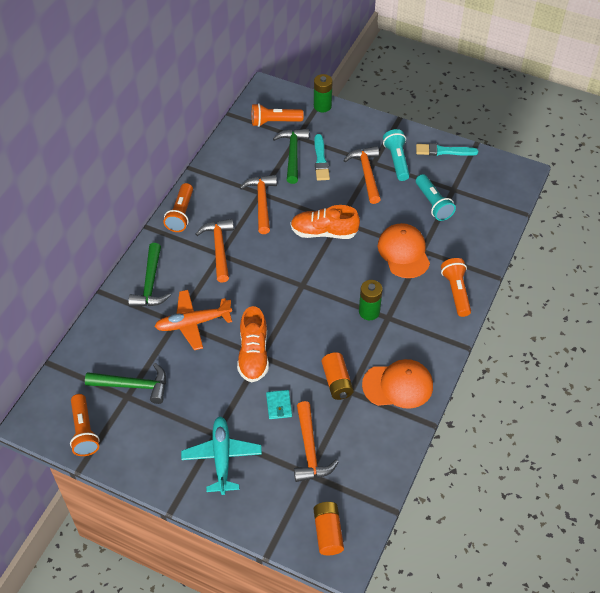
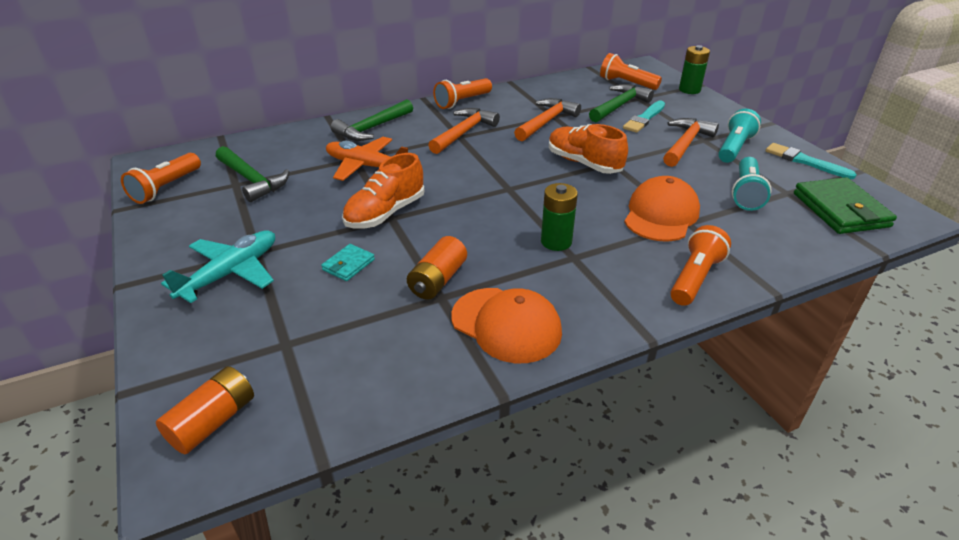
camera: 40 degrees right, 15 degrees down
(309, 450) = (320, 322): orange hammer -> none
(487, 188) = (840, 210): none -> green wallet

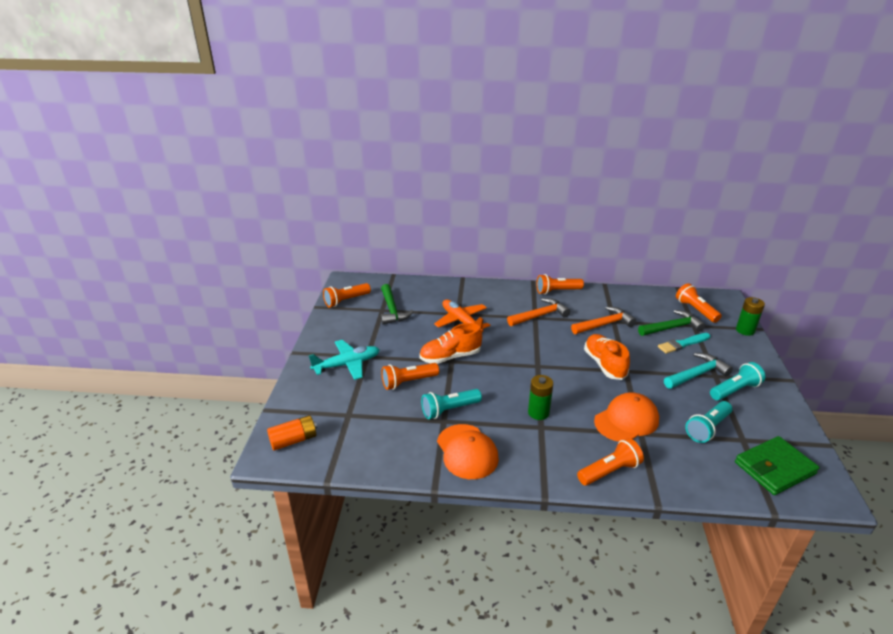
camera: 30 degrees right, 5 degrees down
(348, 265) = (408, 382): turquoise wallet -> orange flashlight
(372, 128) = (483, 295): green hammer -> none
(438, 280) = (449, 410): orange battery -> turquoise flashlight
(686, 144) = (697, 374): orange hammer -> turquoise hammer
(805, 161) = (786, 421): turquoise brush -> none
(840, 210) = (774, 468): green wallet -> green wallet turned 45 degrees clockwise

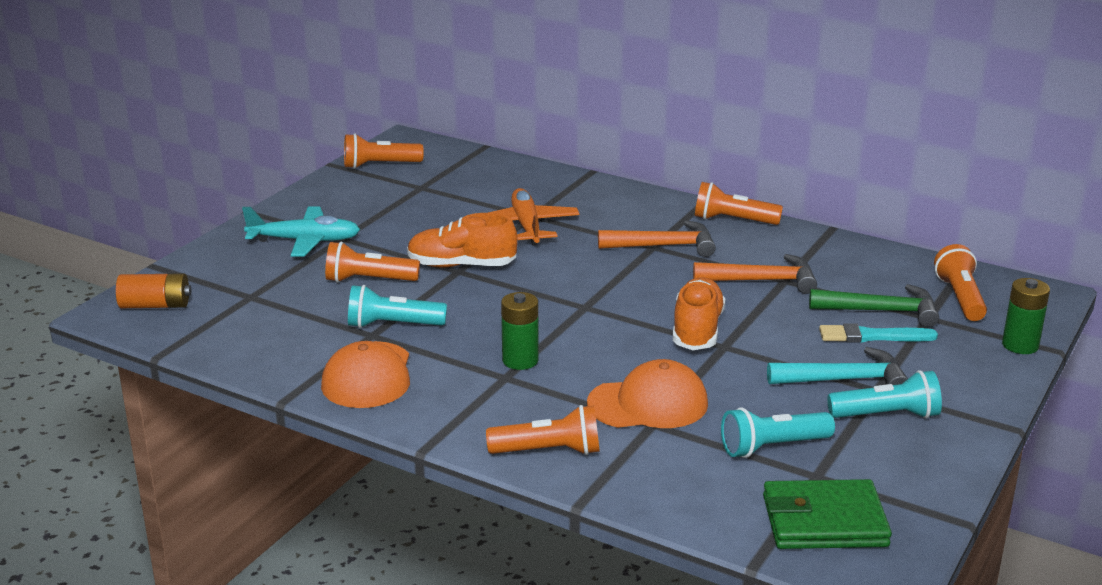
camera: 25 degrees right, 5 degrees down
(392, 310) = (435, 190): green hammer -> none

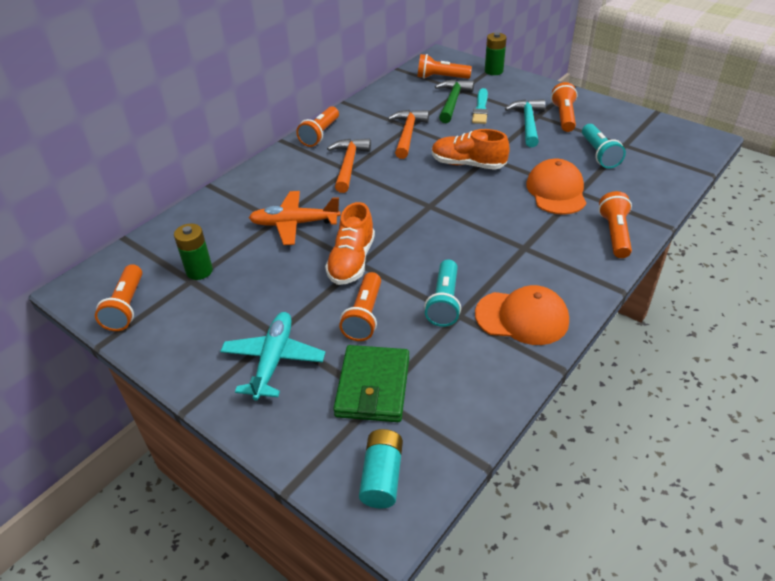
camera: 80 degrees left, 15 degrees up
(155, 305) = (382, 476): orange battery -> turquoise battery
(520, 360) = (502, 239): green battery -> green battery (199, 271)
(824, 521) = (666, 148): green wallet -> green wallet (373, 387)
(887, 415) = (564, 116): turquoise flashlight -> orange flashlight

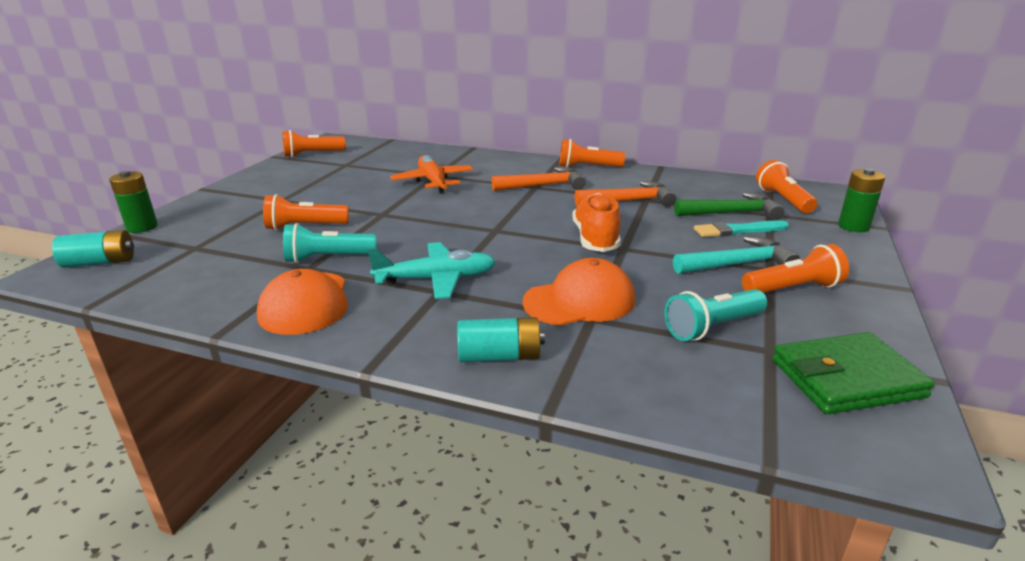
camera: 70 degrees right, 15 degrees down
(199, 271) = (357, 165): green battery -> green battery (142, 227)
(273, 360) = (249, 204): turquoise plane -> turquoise plane (437, 279)
(352, 261) = (385, 210): orange shoe -> none
(373, 387) = (209, 244): green wallet -> green wallet (846, 378)
(614, 234) = (499, 356): orange flashlight -> turquoise battery

